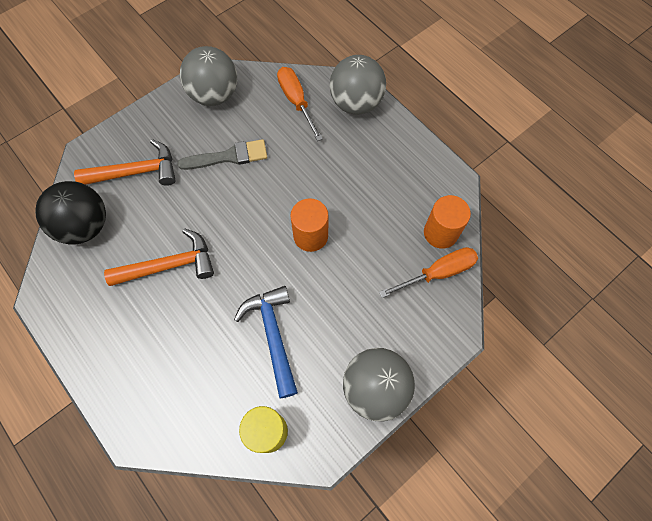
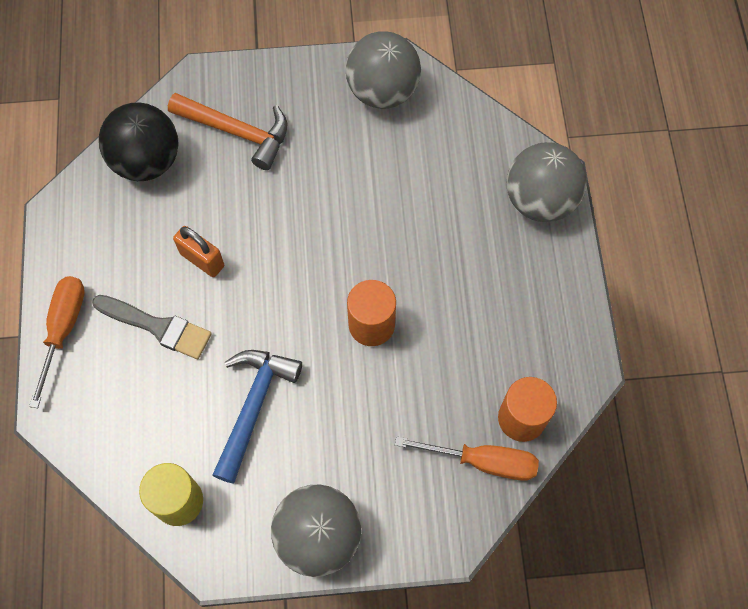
camera: 35 degrees right, 0 degrees up
(170, 265) = (202, 260): orange hammer -> orange padlock
(229, 156) = (347, 175): grey brush -> grey brush (158, 327)
(296, 101) = (470, 155): orange screwdriver -> orange screwdriver (63, 329)

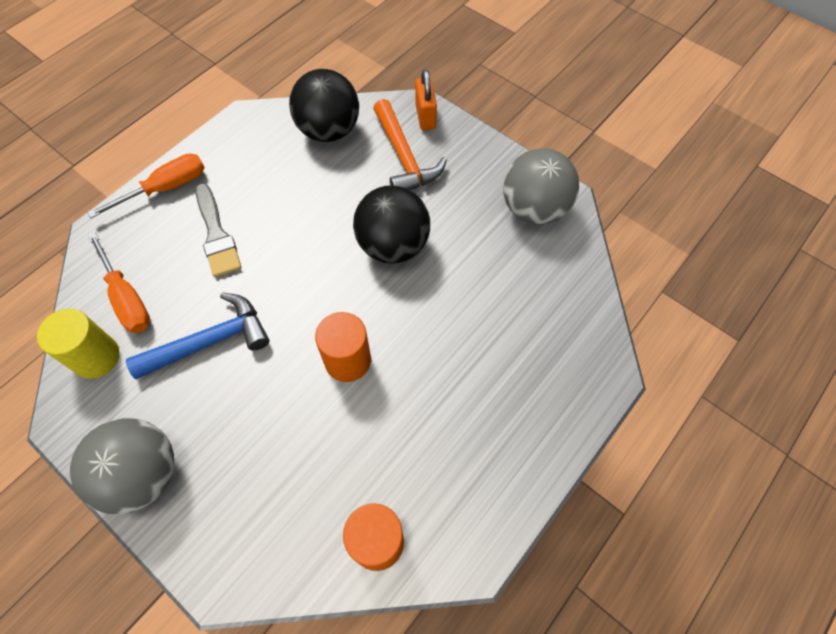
camera: 45 degrees right, 5 degrees down
(202, 260) = (291, 217): orange padlock -> orange padlock (425, 116)
(309, 211) = (393, 245): none -> black ball
(483, 461) = (311, 544): orange screwdriver -> orange screwdriver (127, 298)
(540, 200) = (574, 386): grey ball -> none

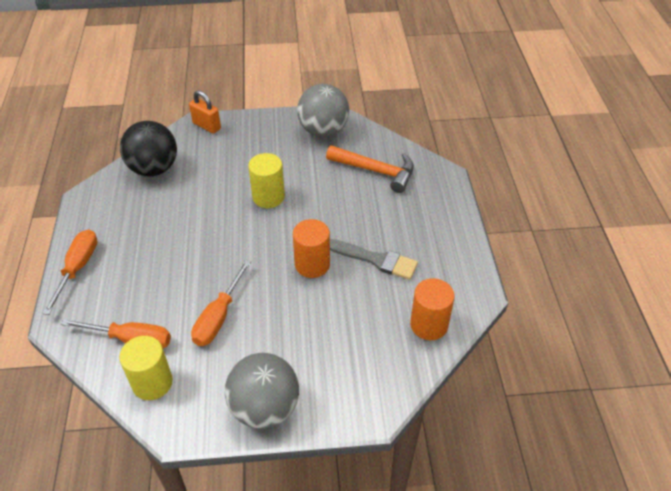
camera: 45 degrees left, 15 degrees down
(210, 341) = (218, 317): blue hammer -> orange screwdriver
(217, 235) = (149, 266): grey brush -> grey brush (376, 260)
(393, 245) = (268, 197): black ball -> yellow cylinder
(404, 158) = (220, 153): orange hammer -> orange hammer (376, 171)

